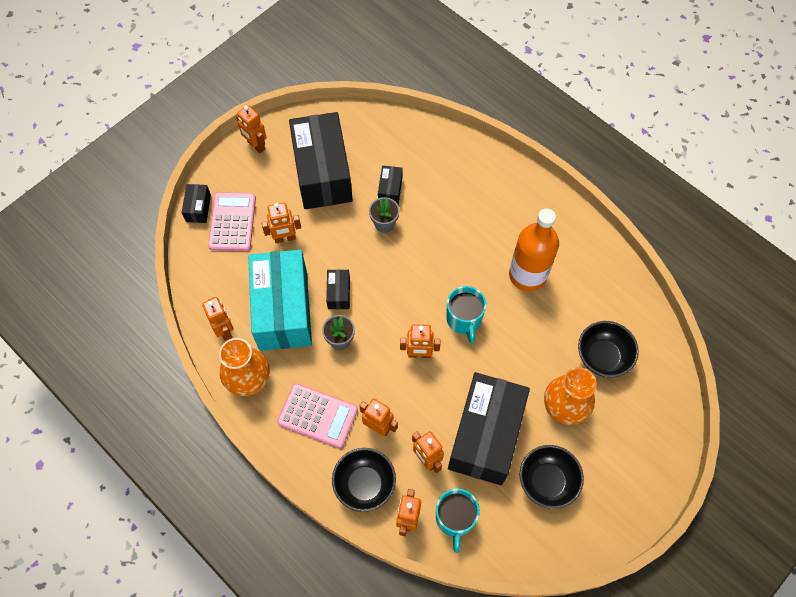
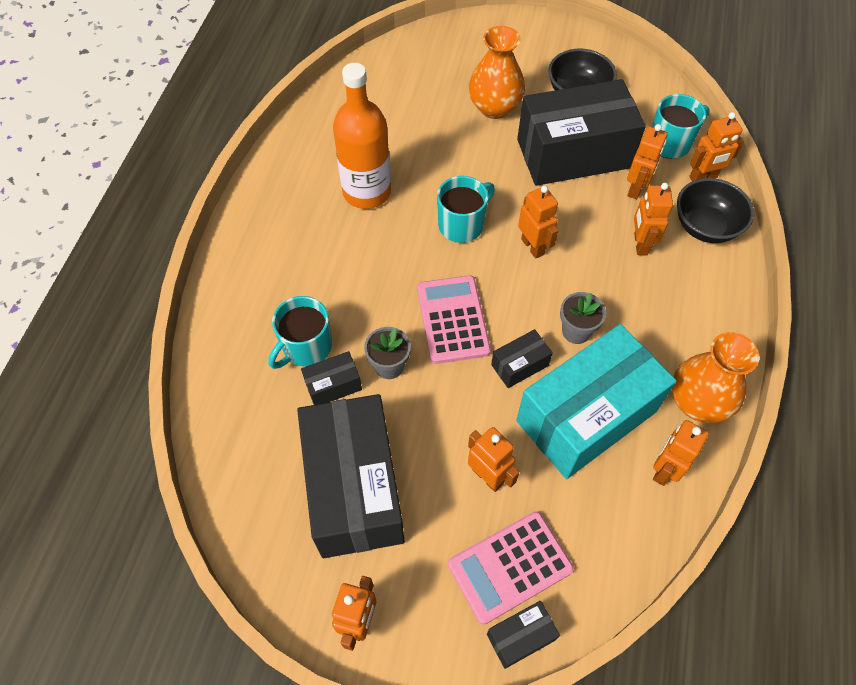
camera: 120 degrees left, 5 degrees down
(317, 416) = (677, 305): pink calculator -> pink calculator (453, 319)
(323, 173) = (354, 488): black box -> black box turned 60 degrees counterclockwise
(424, 187) = (306, 347): none -> turquoise mug
(602, 357) = (420, 99): black bowl -> none

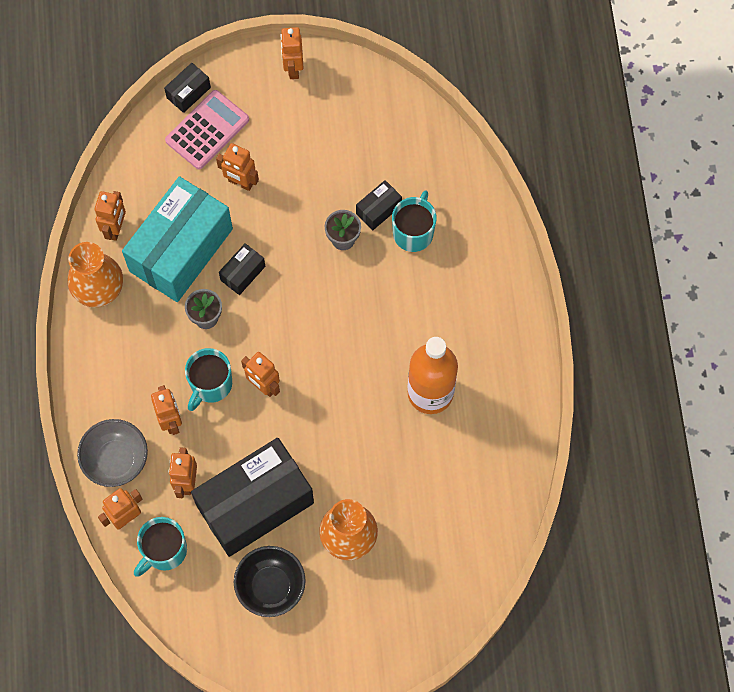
camera: 160 degrees right, 10 degrees up
(354, 488) = (331, 144): black box -> none
(453, 319) = (308, 294): pink calculator -> none
(462, 225) = (332, 387): turquoise mug -> turquoise mug (210, 384)
(705, 227) = (116, 460): black bowl -> grey bowl

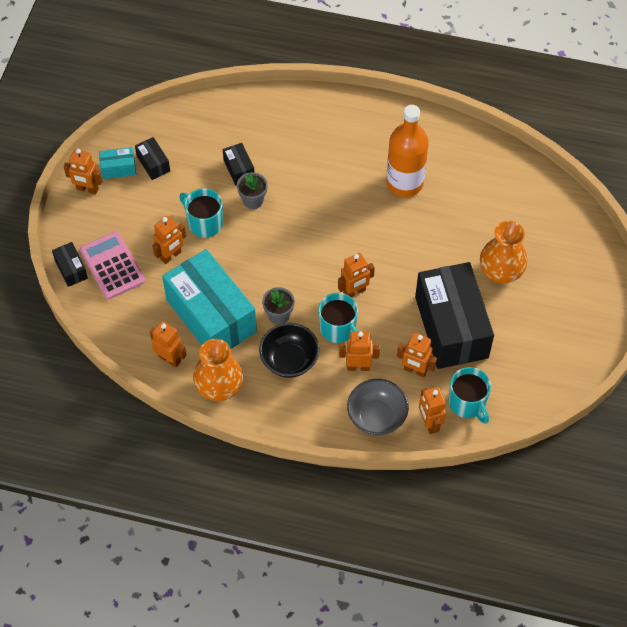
camera: 70 degrees left, 10 degrees down
(243, 273) = (251, 278): black box -> black box (153, 164)
(271, 586) = (522, 336): black bowl -> black bowl (289, 360)
(331, 88) = (118, 168): none -> turquoise box
(413, 232) = (268, 152): turquoise mug -> turquoise mug (204, 223)

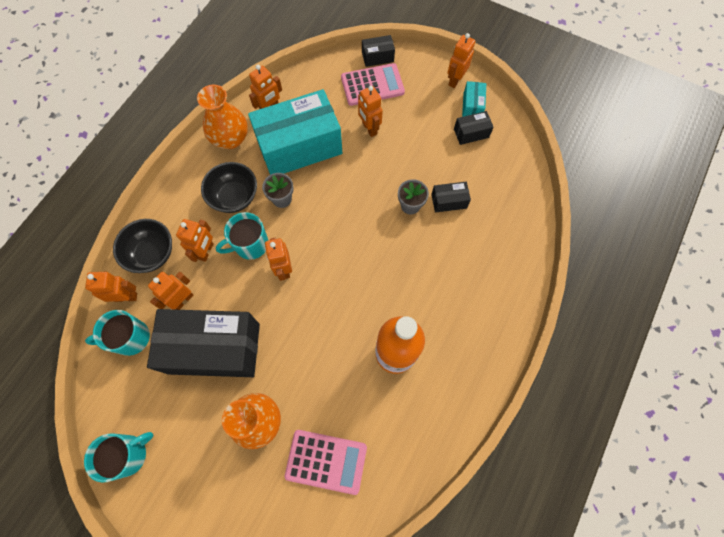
camera: 105 degrees right, 10 degrees up
(204, 223) = (396, 160): turquoise mug -> turquoise mug (128, 454)
(376, 417) = (152, 253): grey bowl -> black bowl
(513, 213) = (326, 461): none -> pink calculator

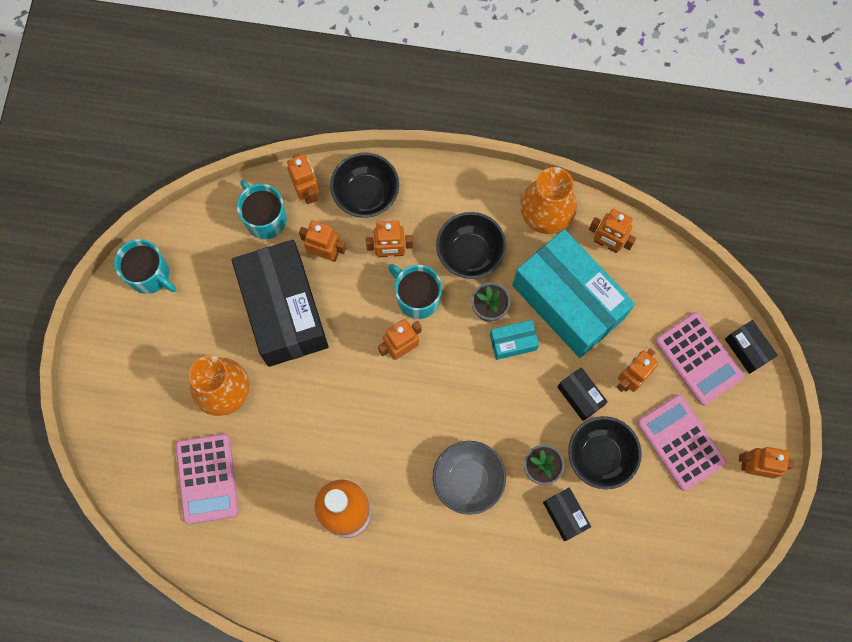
camera: 70 degrees right, 5 degrees up
(401, 256) = (468, 480): none -> grey bowl
(415, 165) = (600, 456): none -> black bowl
(424, 115) = (681, 442): none -> pink calculator
(471, 133) = (678, 514): black box -> black box (580, 396)
(472, 106) = (722, 502): turquoise box -> turquoise box (513, 342)

